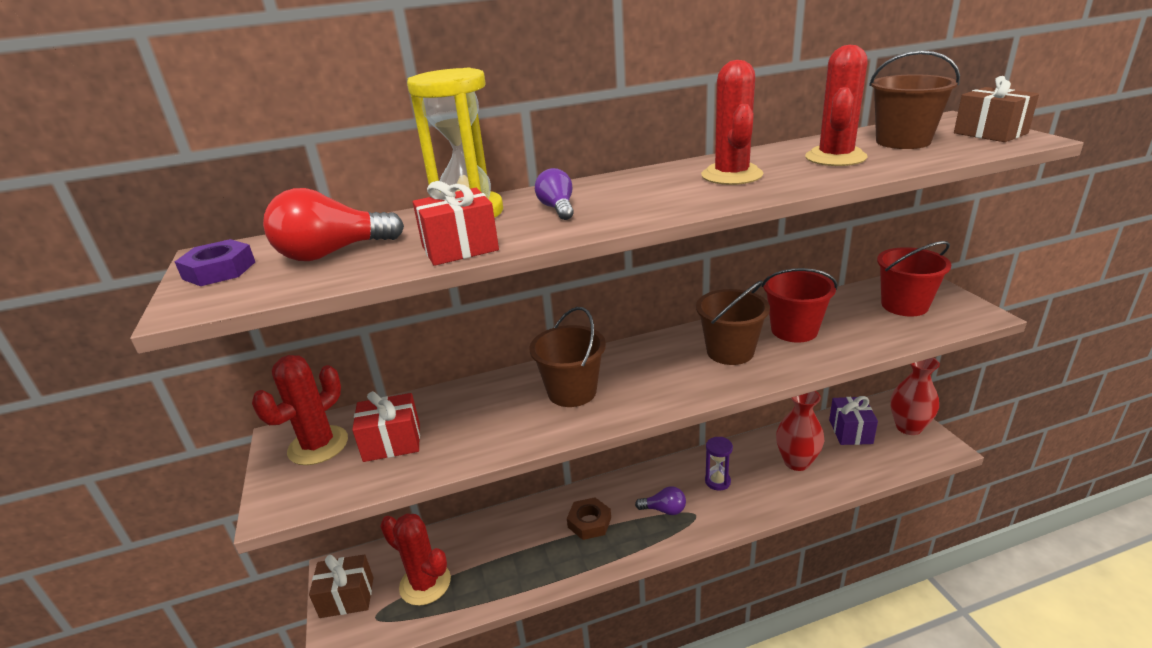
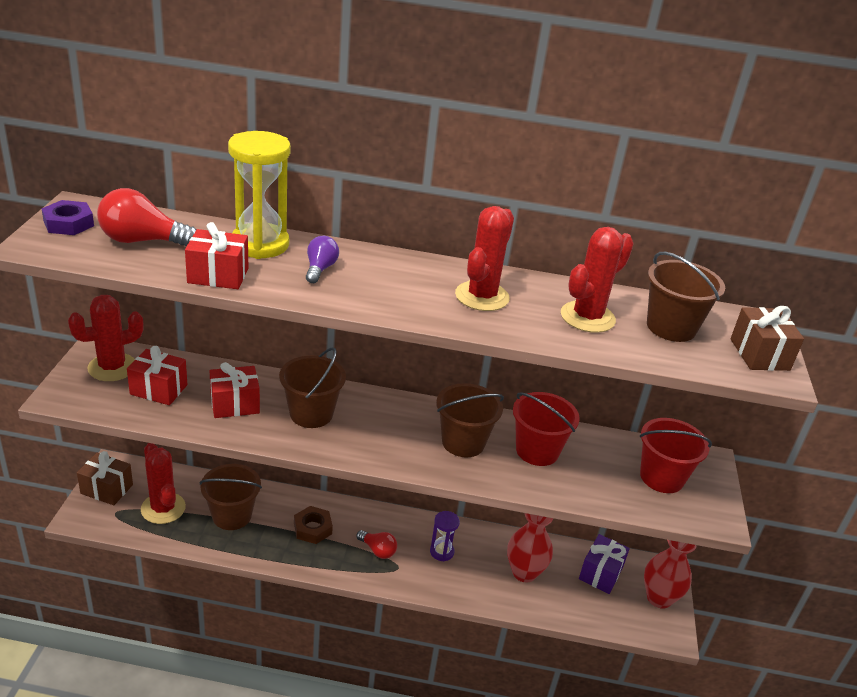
camera: 20 degrees right, 5 degrees up
(488, 418) = (235, 404): none -> red gift
(502, 552) = (232, 515): none -> brown bucket
(664, 510) = (378, 550): purple light bulb -> red light bulb

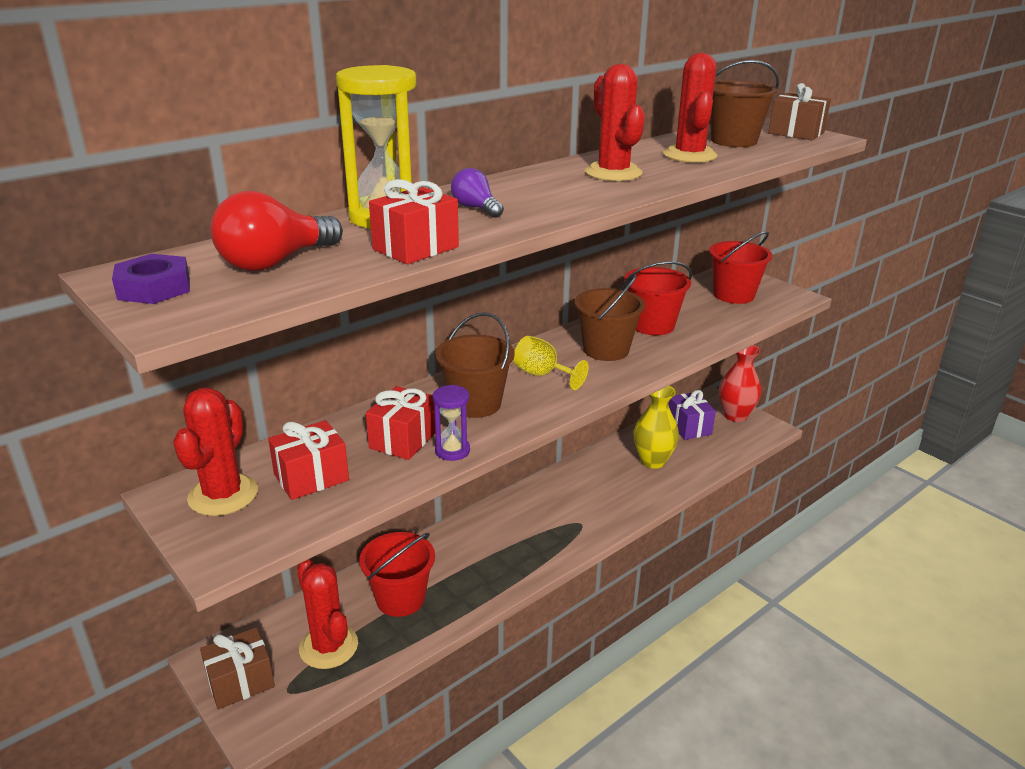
camera: 45 degrees left, 5 degrees down
(163, 508) = (328, 646): red cactus -> red cactus turned 45 degrees clockwise
(232, 515) = (400, 598): brown bucket -> red bucket
(312, 528) = (479, 552): brown nut -> none
(378, 550) = (549, 525): red light bulb -> none
(386, 427) = (543, 375): none -> yellow goblet
(441, 552) = (588, 491): purple hourglass -> purple hourglass (452, 451)
(524, 572) = (653, 461): red vase -> yellow vase

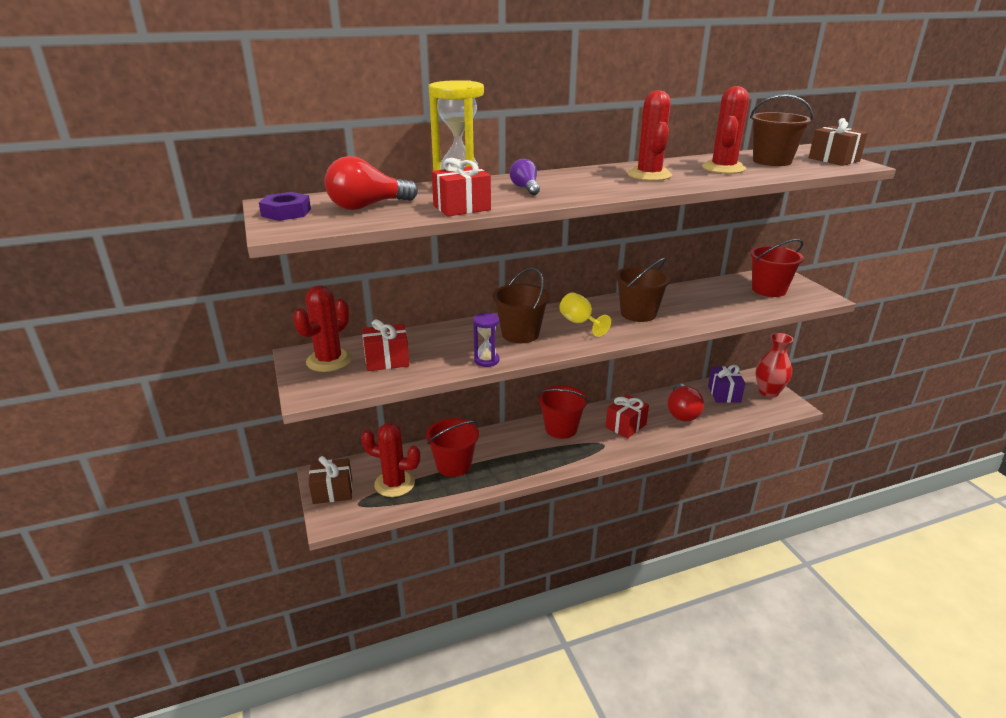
camera: 20 degrees right, 0 degrees up
(328, 646) = (394, 484): red cactus -> red cactus turned 60 degrees counterclockwise
(403, 439) = (458, 348): red gift -> red gift (626, 426)
(652, 325) = (686, 302): red bucket -> red bucket (561, 429)
(653, 461) = (682, 412): yellow vase -> red light bulb

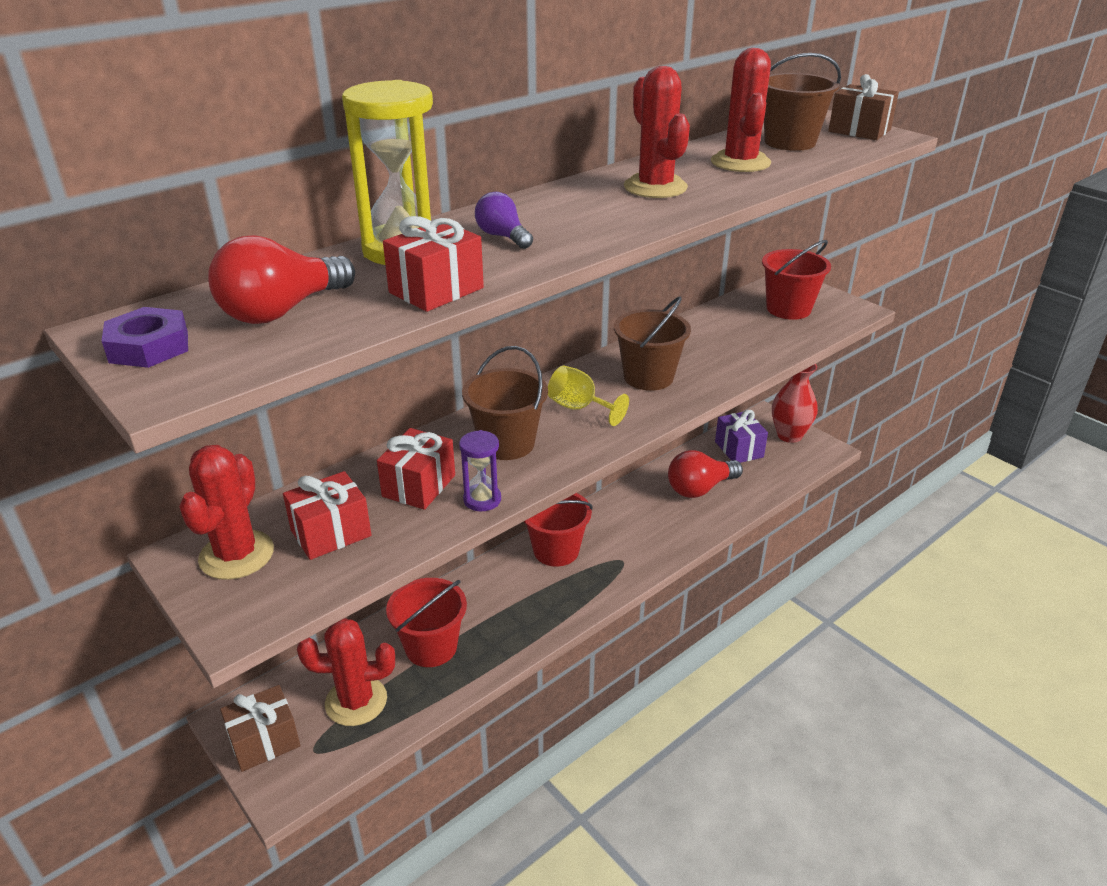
camera: 20 degrees left, 5 degrees up
(626, 426) = (638, 525): red gift -> red gift (419, 486)
(682, 412) = (700, 488): red light bulb -> red light bulb turned 75 degrees clockwise

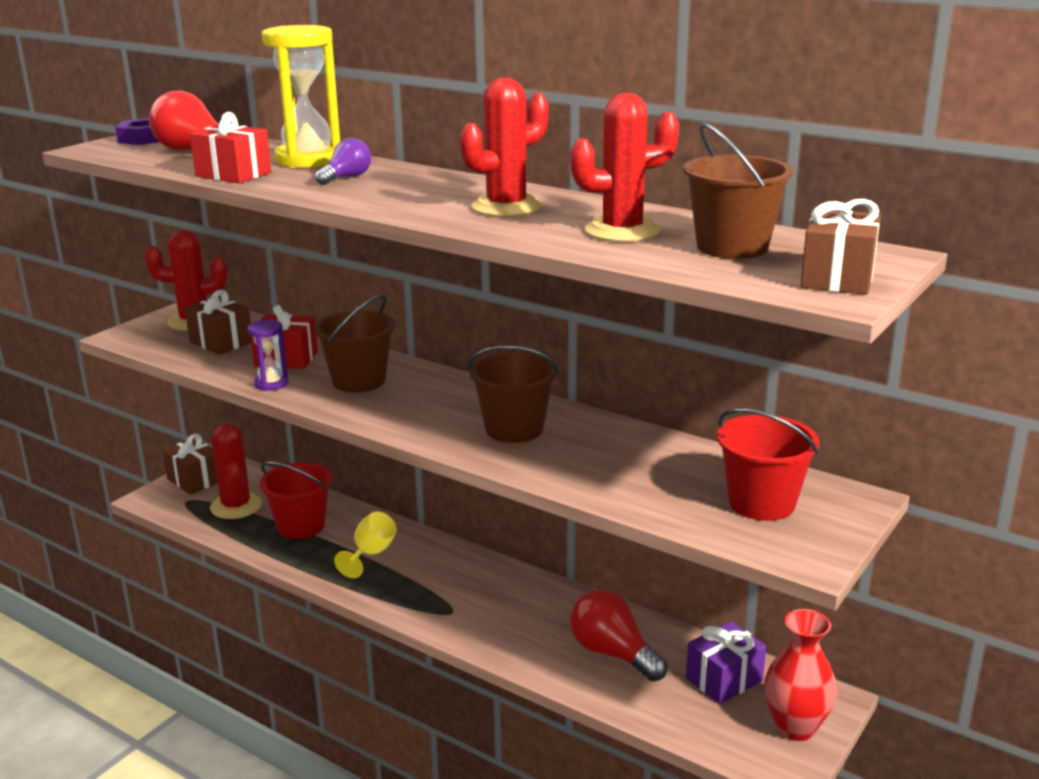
camera: 75 degrees right, 10 degrees down
(331, 533) = (221, 342): red gift -> brown gift
(556, 550) = (452, 567): red bucket -> none
(580, 408) = (433, 403): yellow goblet -> yellow goblet (371, 554)

